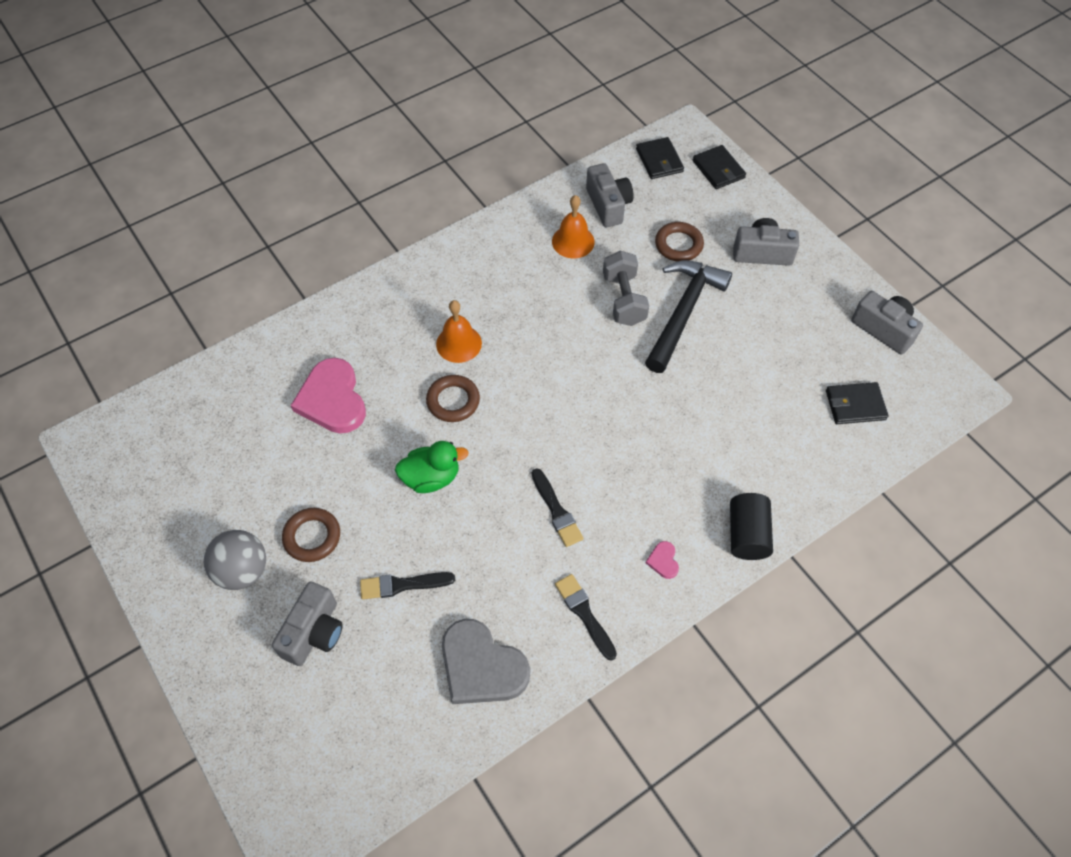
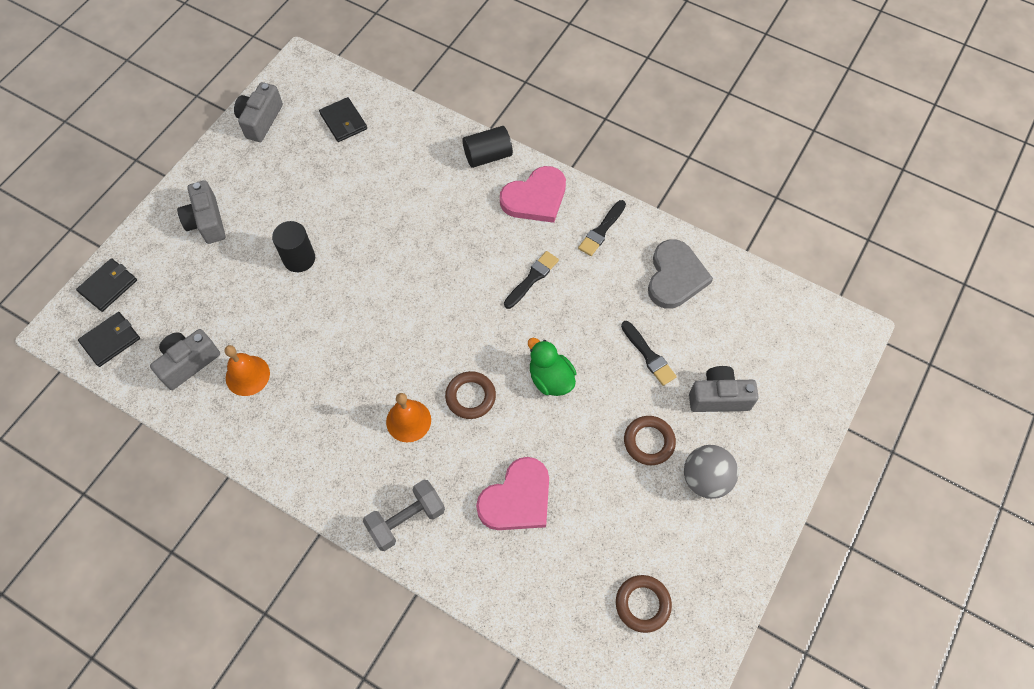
camera: 115 degrees left, 5 degrees up
(624, 299) = (302, 308): grey dumbbell -> grey dumbbell (406, 520)
(663, 561) = (535, 198): pink heart -> pink heart, size x2.40
(678, 245) = (220, 287): brown ring -> brown ring (642, 604)
(683, 313) = (299, 258): black hammer -> black cylinder

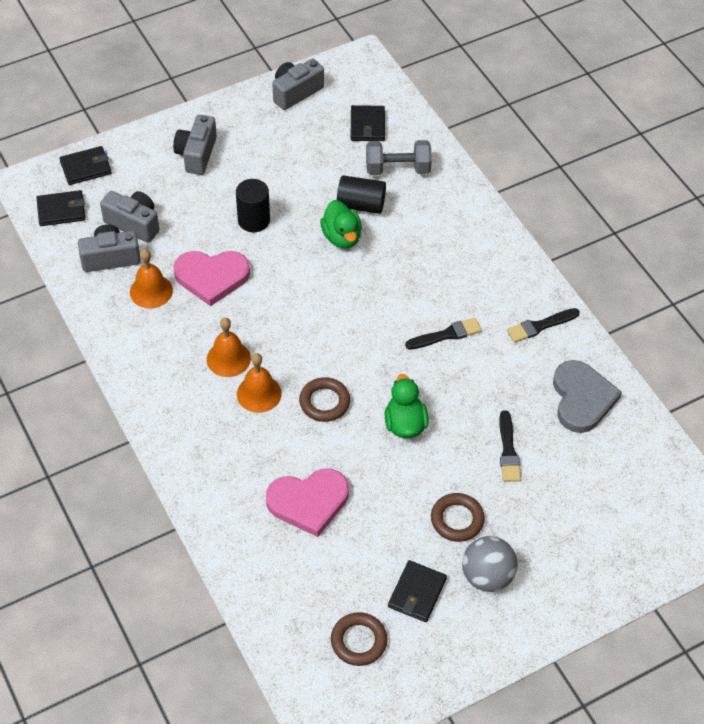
camera: 30 degrees right, 10 degrees down
(360, 402) = (228, 358): none -> orange bell
(387, 235) = (342, 237): none -> green duck
(406, 520) = (205, 468): grey dumbbell -> grey dumbbell (397, 169)
(488, 156) = (478, 213): black cylinder -> black cylinder (361, 205)
(535, 198) = (497, 269): pink heart -> pink heart (211, 277)
(660, 529) = (417, 593): none -> black wallet
(675, 277) = (582, 398): grey heart -> grey heart turned 45 degrees counterclockwise
(718, 397) = (549, 518): grey camera -> grey camera (134, 223)

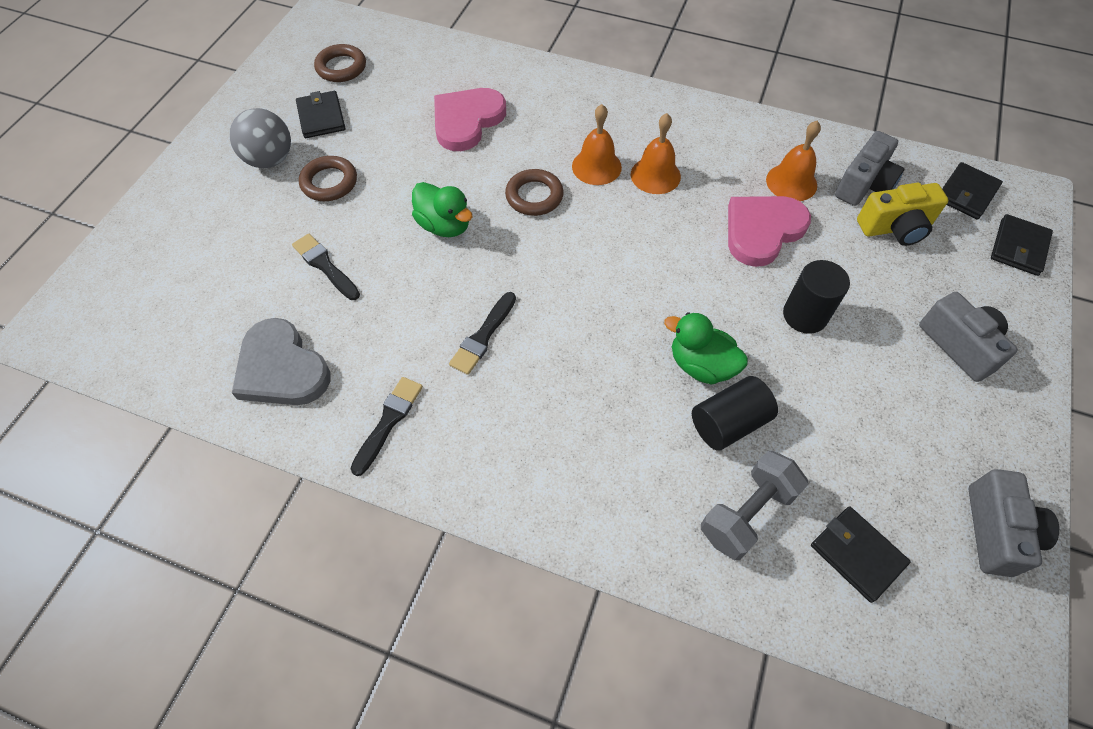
camera: 140 degrees right, 5 degrees up
(134, 223) = (895, 228): grey camera -> yellow camera

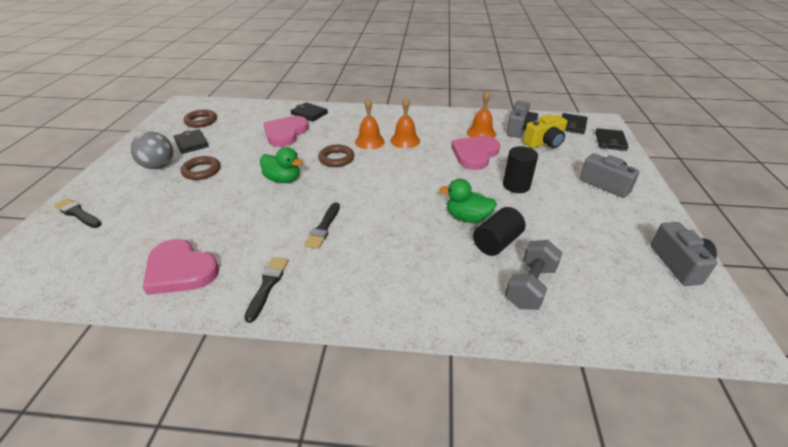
camera: 15 degrees left, 20 degrees down
(281, 368) = (180, 270): grey heart -> pink heart
(325, 266) = (205, 210): black brush -> black brush (77, 213)
(857, 554) = (608, 293): black wallet -> black wallet (309, 114)

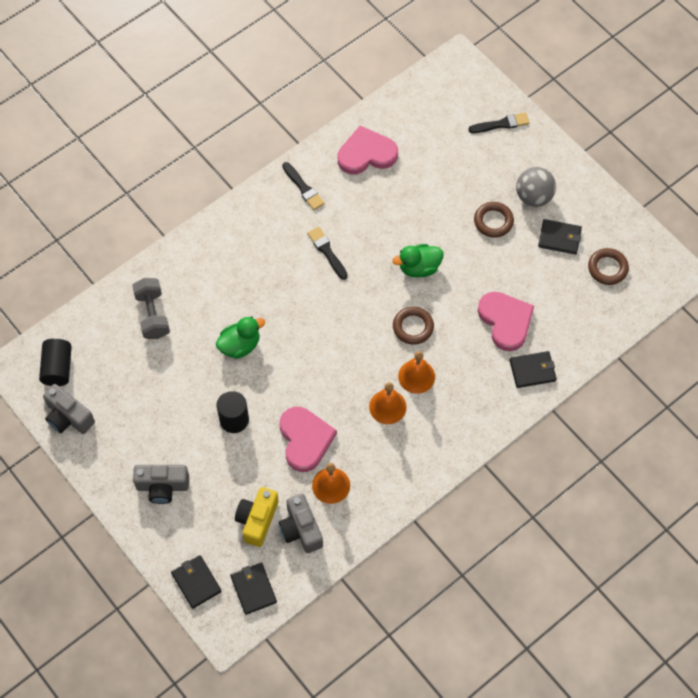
camera: 135 degrees right, 25 degrees up
(496, 242) = (200, 337): black cylinder -> black cylinder (58, 368)

